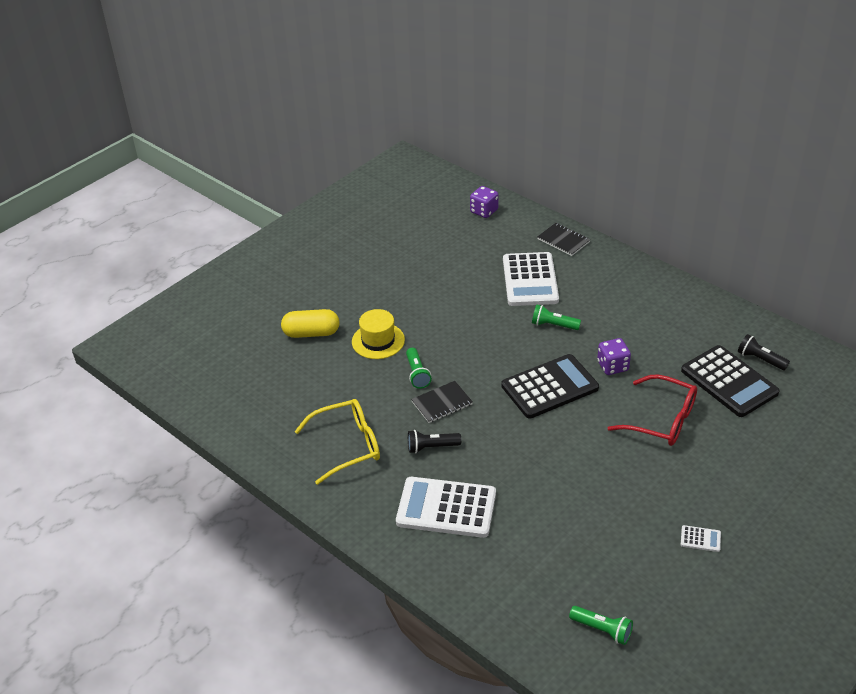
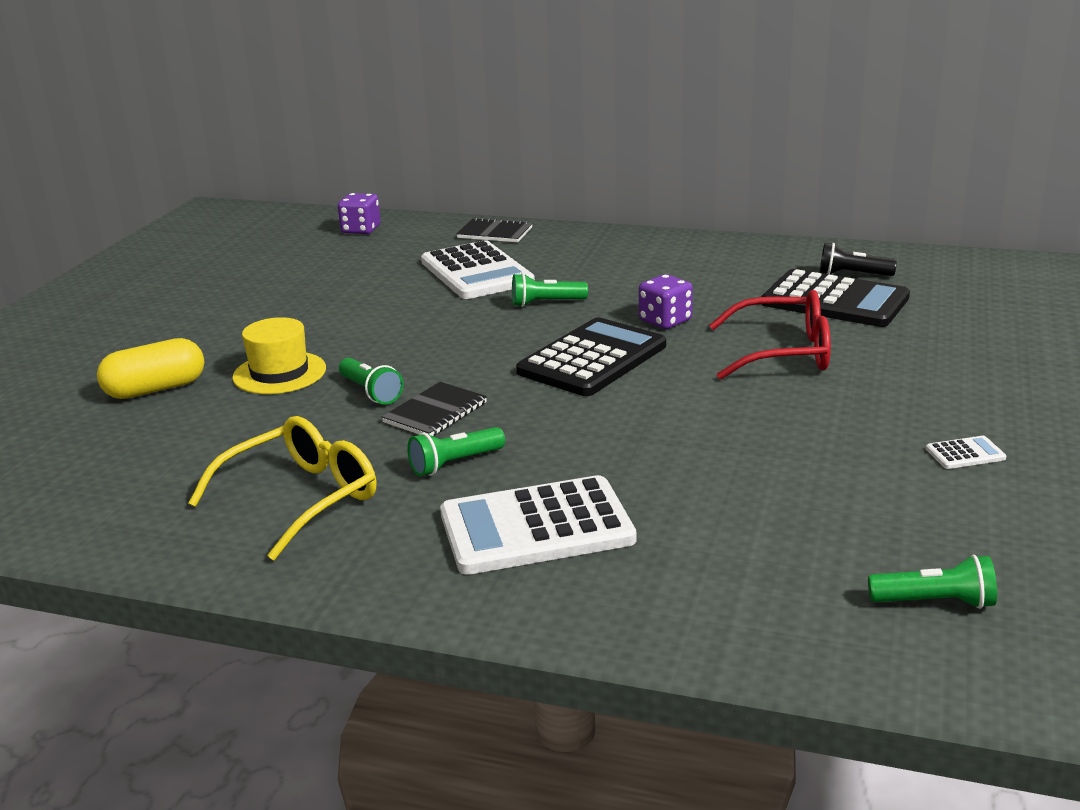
camera: 25 degrees left, 15 degrees down
(431, 447) = (455, 463): black flashlight -> green flashlight

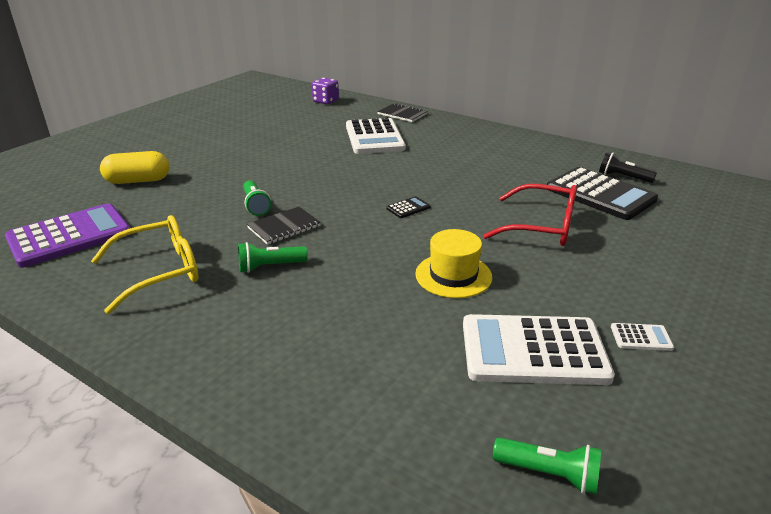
camera: 15 degrees right, 5 degrees up
(117, 480) = (69, 236): none -> purple calculator
(279, 373) = (213, 183): yellow hat -> yellow hat (453, 275)
(536, 527) = (288, 328): white calculator -> white calculator (533, 350)
(546, 303) = (403, 164): green flashlight -> none
(592, 359) = (408, 208): black calculator -> black calculator, size x0.40
(665, 321) = (473, 189): purple dice -> none

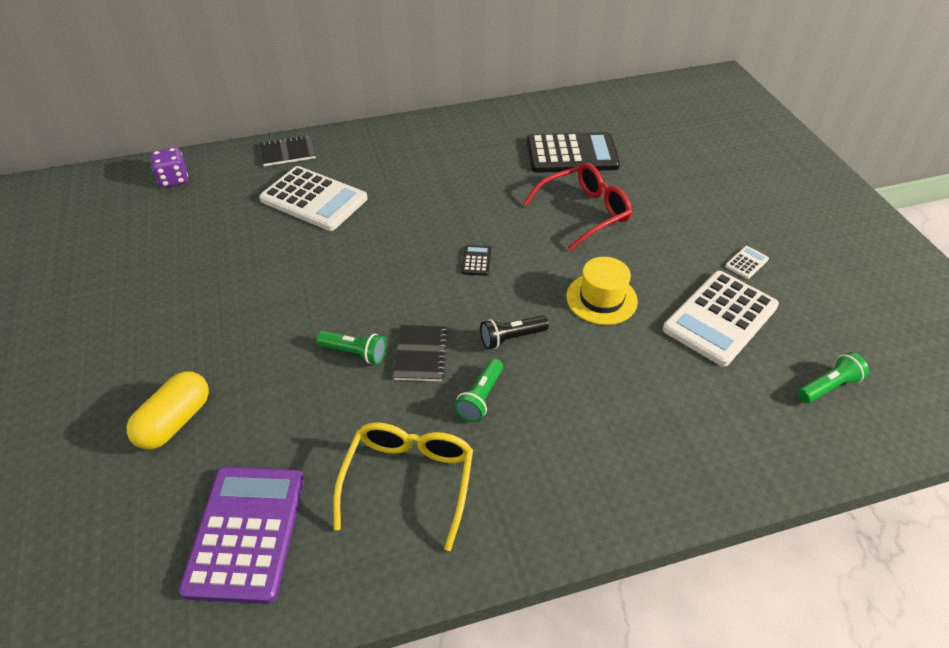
camera: 50 degrees left, 15 degrees up
(623, 177) = (561, 126): black flashlight -> black flashlight (511, 338)

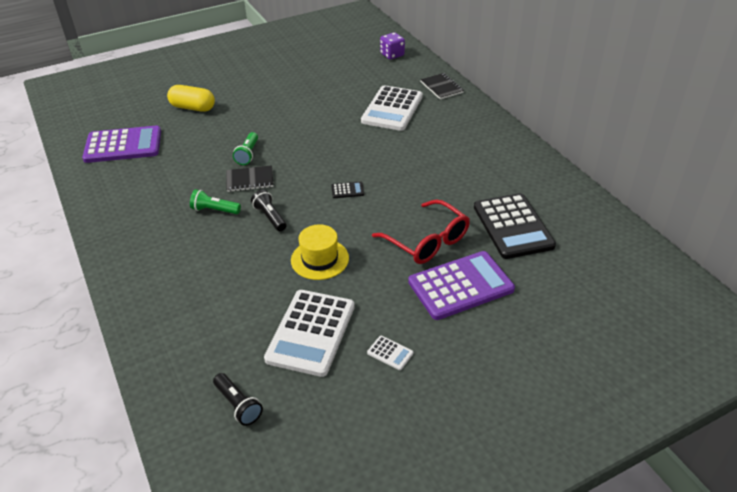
camera: 80 degrees right, 5 degrees down
(409, 480) = (152, 192): yellow glasses -> none
(655, 202) = (460, 286): none -> purple calculator
(720, 318) = (311, 332): white calculator -> white calculator turned 105 degrees counterclockwise
(828, 386) = (238, 405): green flashlight -> black flashlight

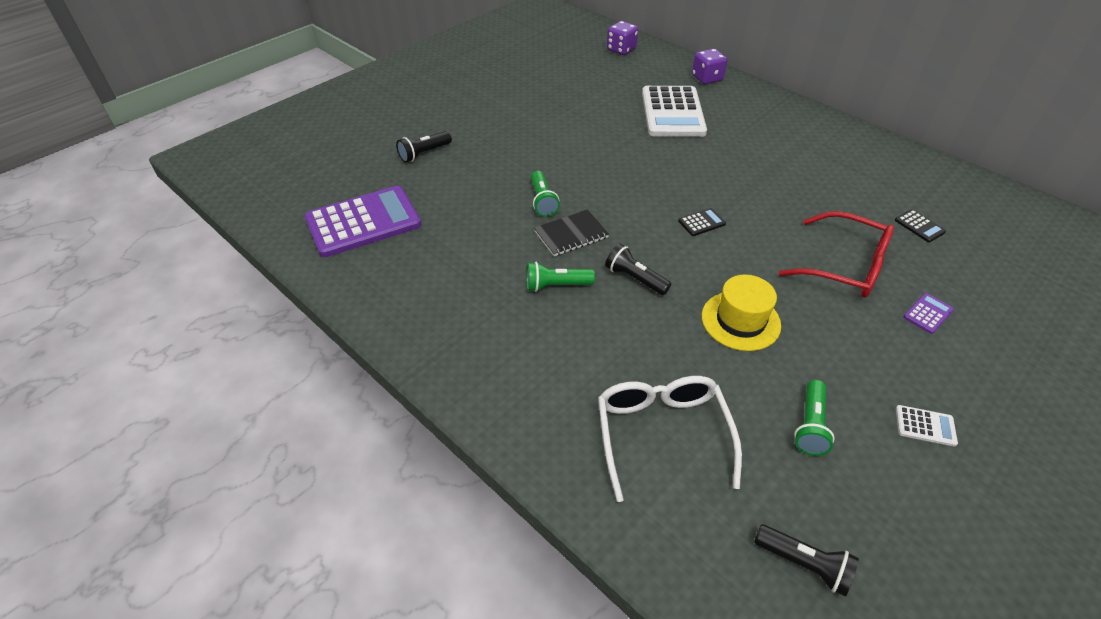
camera: 20 degrees left, 5 degrees up
(193, 108) = (424, 153): yellow capsule -> black flashlight
(211, 312) = (661, 433): none -> white glasses
(311, 332) = (810, 425): white calculator -> green flashlight
(441, 87) = (707, 78): black notebook -> purple dice
(460, 286) = (928, 314): purple calculator -> purple calculator, size x0.40
(512, 226) = (919, 226): black calculator -> black calculator, size x0.40

